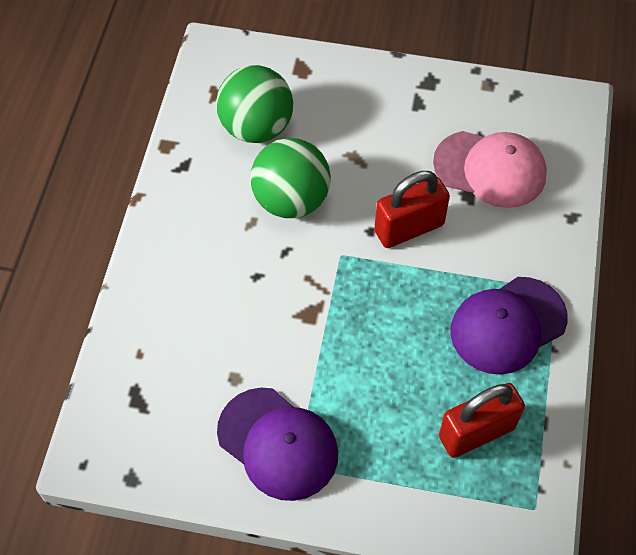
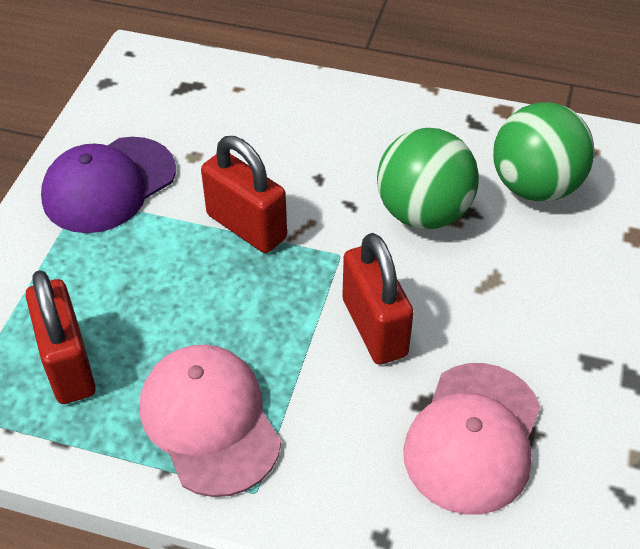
camera: 95 degrees right, 10 degrees down
(318, 324) = (246, 226): none -> red padlock
(508, 325) = (210, 421): purple cap -> pink cap

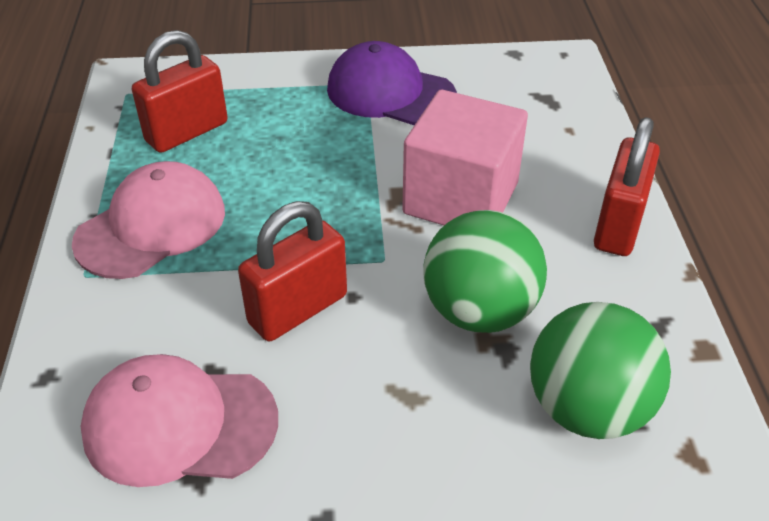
camera: 70 degrees right, 5 degrees down
(246, 226) = (386, 186): red padlock -> red padlock (618, 225)
(289, 183) = (461, 198): none -> pink cube

